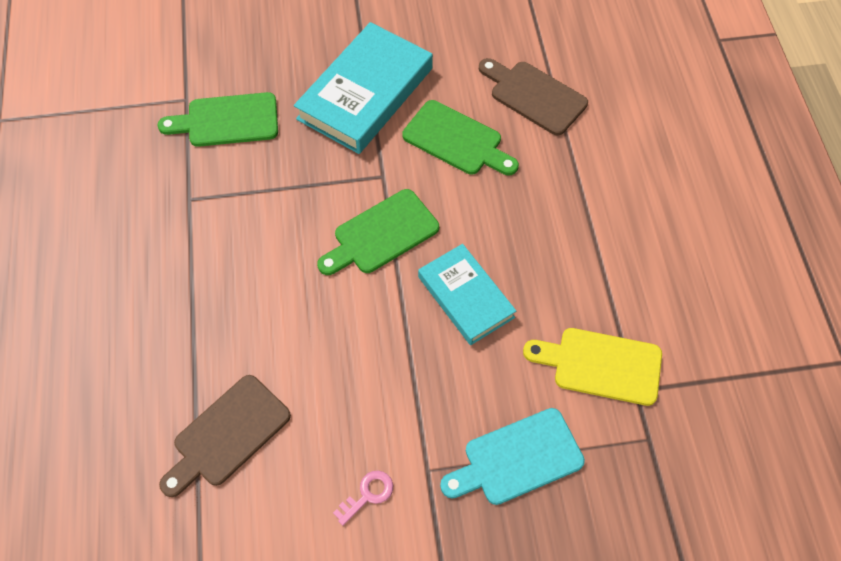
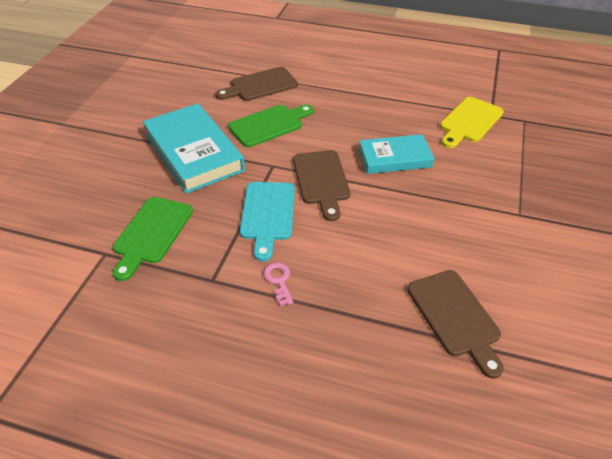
camera: 65 degrees left, 15 degrees down
(367, 495) = (530, 249): pink key -> pink key (279, 281)
(381, 234) = (321, 180): green cutting board -> brown cutting board
(517, 458) = (522, 173): turquoise cutting board -> turquoise cutting board (267, 214)

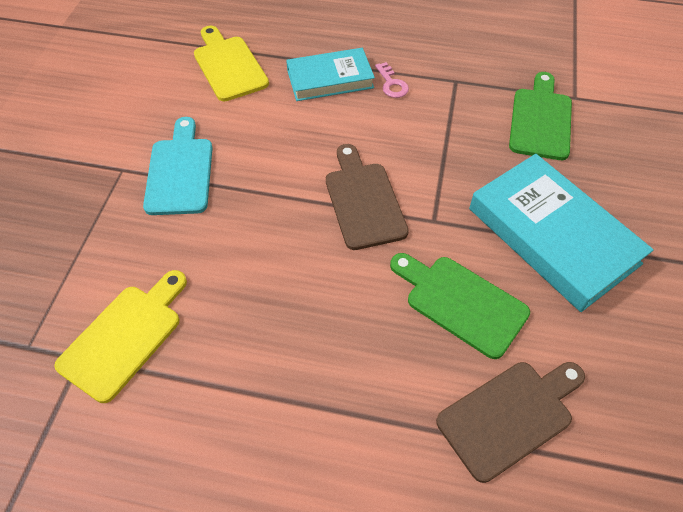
camera: 175 degrees right, 10 degrees up
(267, 214) = (421, 149): turquoise cutting board -> turquoise cutting board (180, 171)
(269, 125) = (461, 302): green cutting board -> green cutting board turned 75 degrees clockwise
(394, 158) = (262, 246): turquoise book -> turquoise book (330, 79)
(455, 317) = (229, 65): brown cutting board -> yellow cutting board

